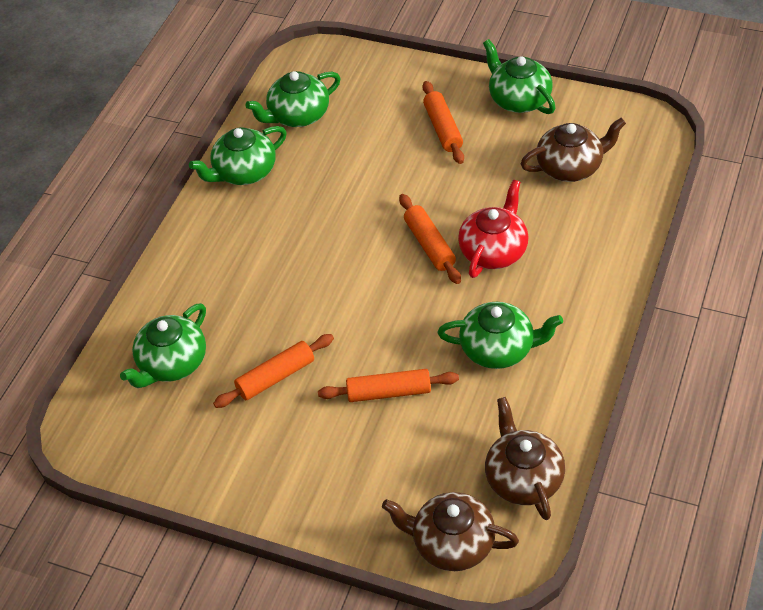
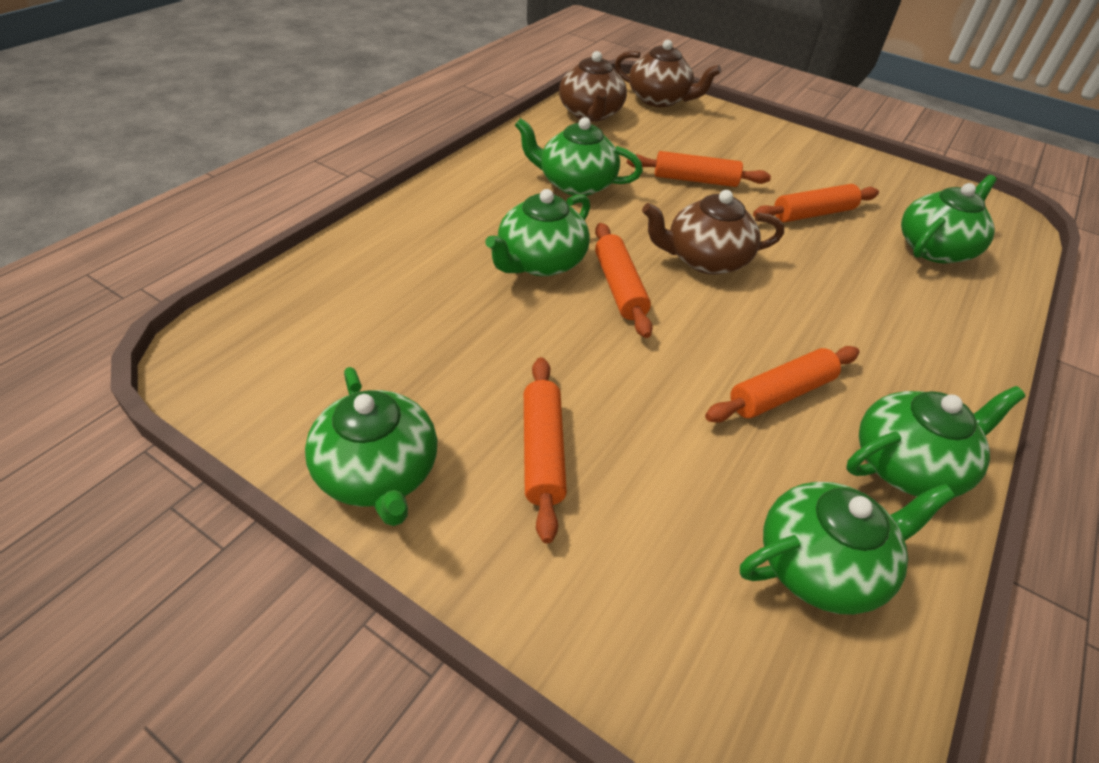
camera: 175 degrees left, 5 degrees down
(313, 194) = (781, 394): none -> orange rolling pin
(494, 251) = (540, 262): red teapot -> green teapot
(570, 167) = (376, 333): brown teapot -> brown teapot (705, 259)

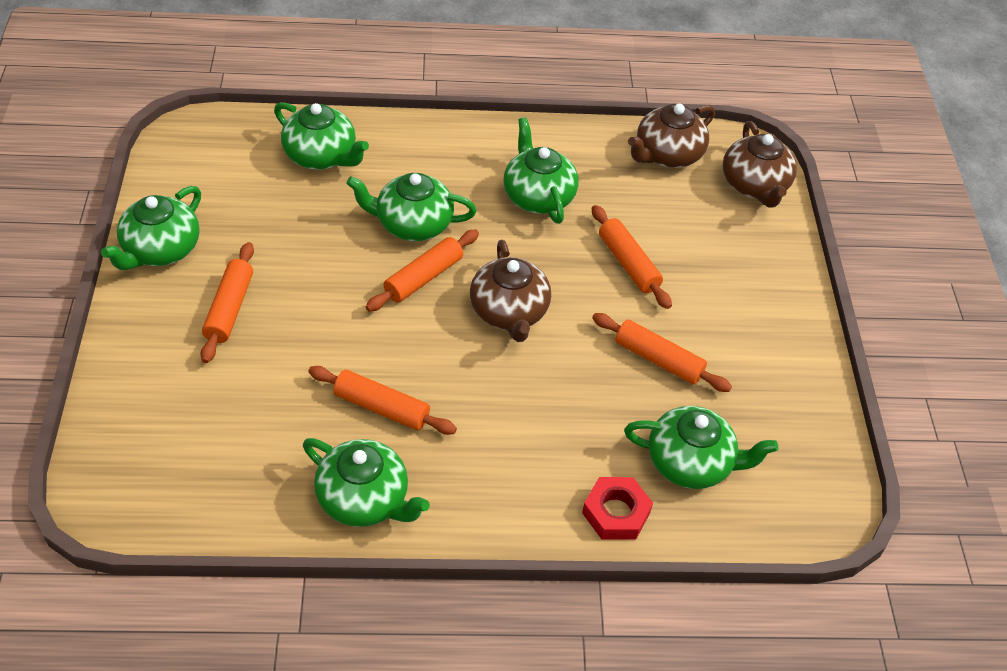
camera: 55 degrees right, 5 degrees up
(542, 452) = (229, 309): orange rolling pin -> orange rolling pin turned 45 degrees counterclockwise
(705, 259) = (509, 312): brown teapot -> brown teapot turned 150 degrees counterclockwise
(821, 565) = (237, 472): green teapot -> green teapot (321, 156)
(979, 309) = (616, 513): none -> red nut

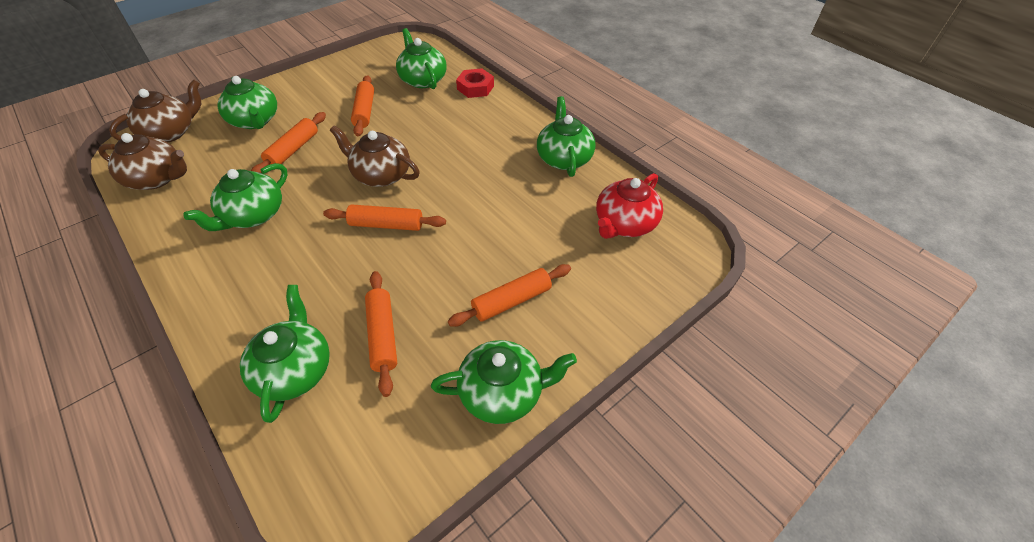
camera: 125 degrees left, 0 degrees up
(205, 468) = (624, 224): none -> red teapot
(381, 408) = (505, 184): orange rolling pin -> orange rolling pin (383, 335)
(412, 224) = (337, 260): green teapot -> green teapot (255, 121)
(509, 312) = (381, 175): brown teapot -> brown teapot turned 105 degrees counterclockwise

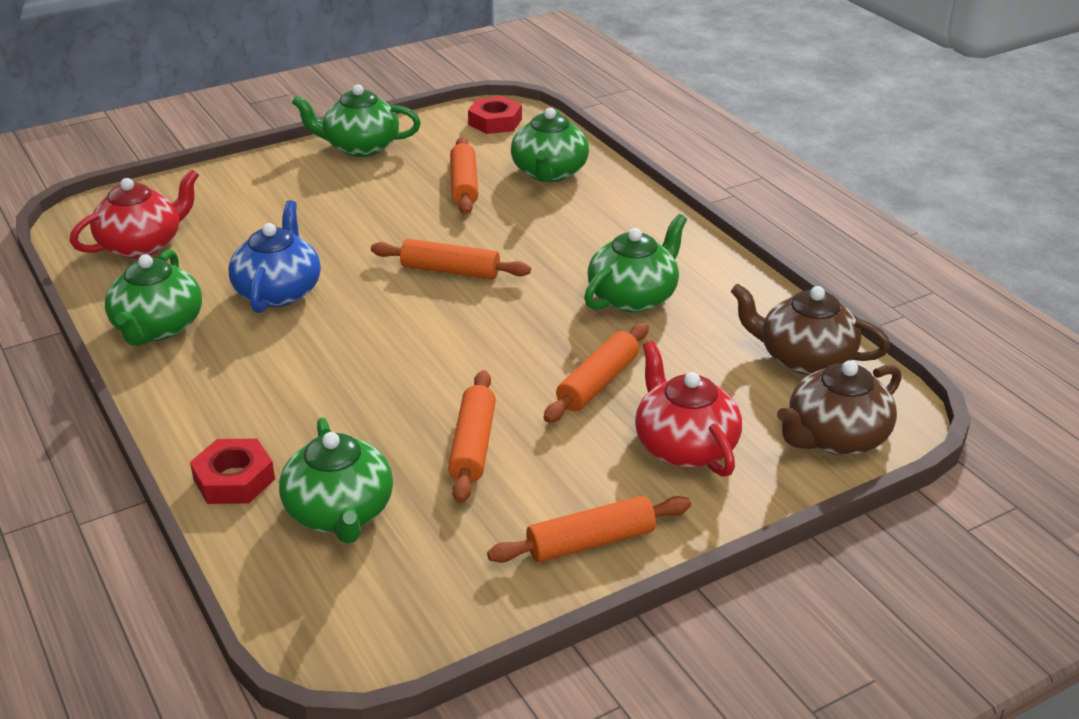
camera: 170 degrees left, 15 degrees down
(255, 121) = (684, 446): green teapot -> red teapot
(351, 480) = (495, 122): none -> red nut
(381, 175) = (451, 331): brown teapot -> none
(503, 193) = (279, 291): none -> blue teapot
(512, 301) = (323, 196): orange rolling pin -> orange rolling pin (590, 542)

